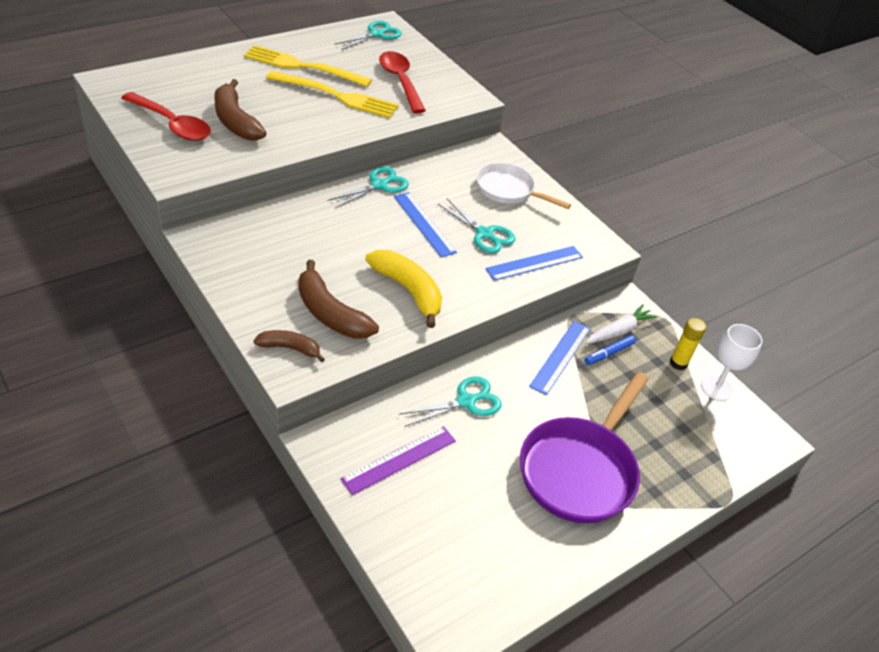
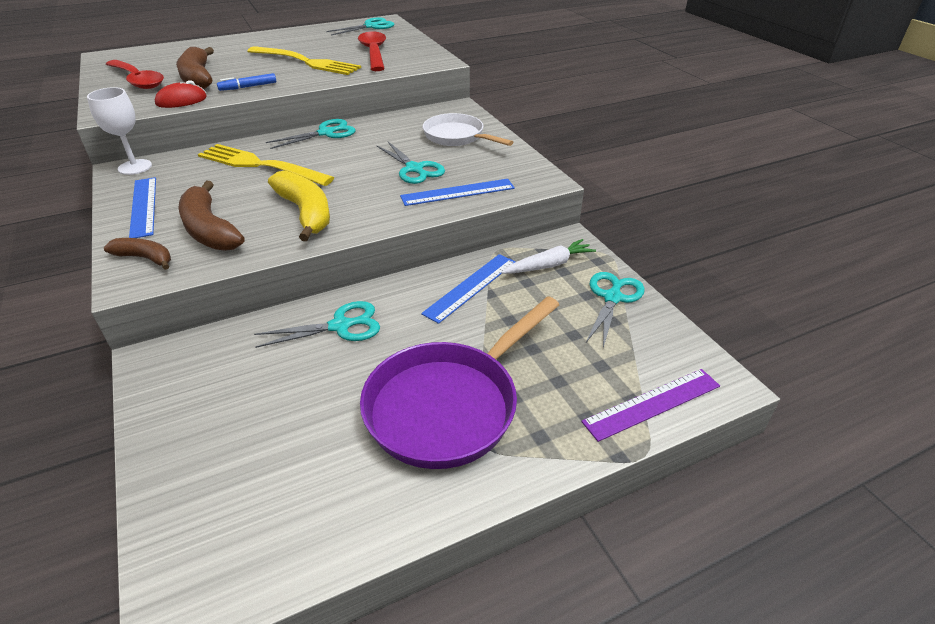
camera: 15 degrees right, 5 degrees down
(240, 158) = (181, 101): none -> red mouse
(303, 66) = (288, 45): yellow fork -> yellow fork (260, 165)
(399, 459) = (231, 381): purple ruler -> purple ruler (652, 403)
(424, 224) = (354, 161): blue ruler -> blue ruler (143, 206)
(609, 353) = (529, 286): blue marker -> blue marker (248, 87)
(678, 363) = (612, 298): yellow glue stick -> turquoise scissors
(717, 388) = (655, 324): white goblet -> white goblet (135, 167)

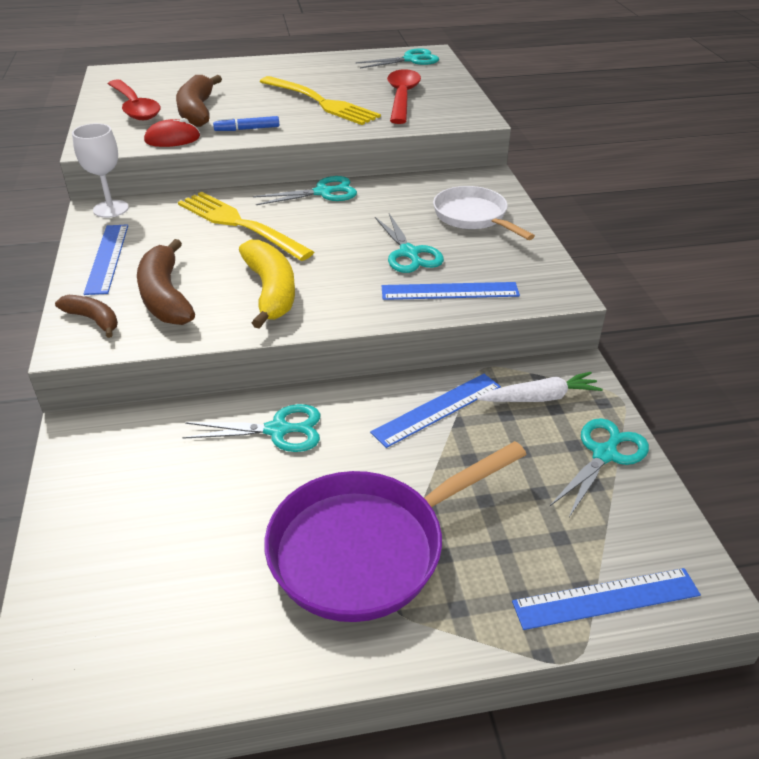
camera: 15 degrees right, 0 degrees up
(652, 403) = (606, 598): purple ruler -> blue ruler

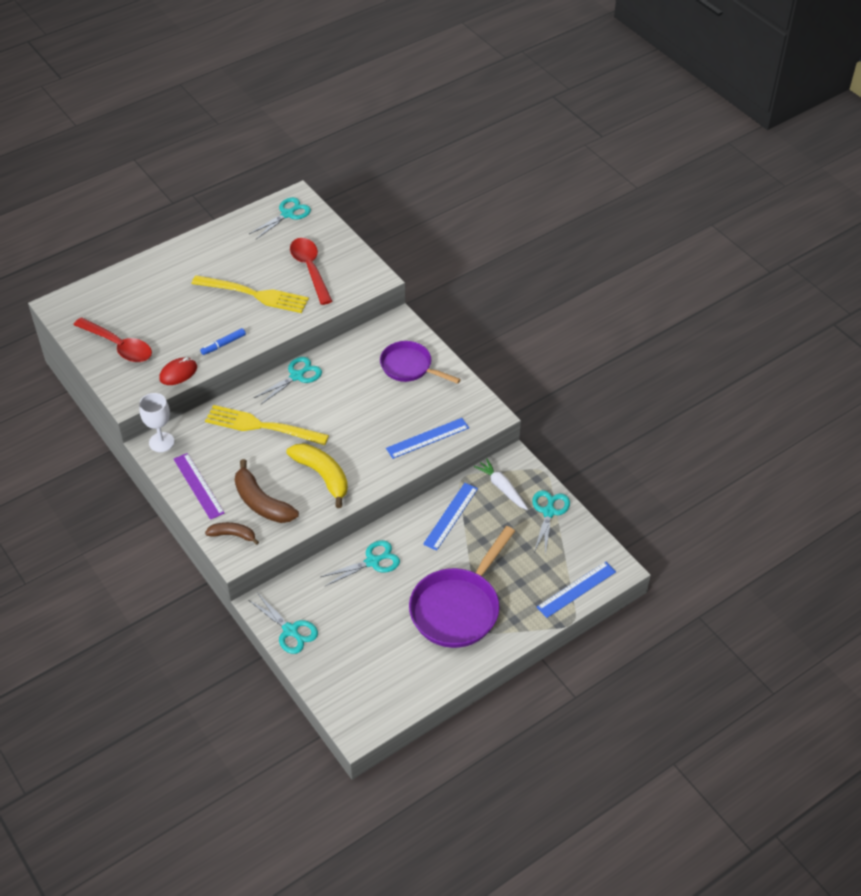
camera: 25 degrees left, 10 degrees up
(107, 258) = (198, 486): blue ruler -> purple ruler
(197, 111) = (170, 335): brown banana -> none
(409, 253) = (387, 414): turquoise scissors -> turquoise scissors (290, 630)
(473, 217) = (409, 367): white pan -> purple pan
(540, 398) = (502, 488): white carrot -> white carrot turned 90 degrees counterclockwise

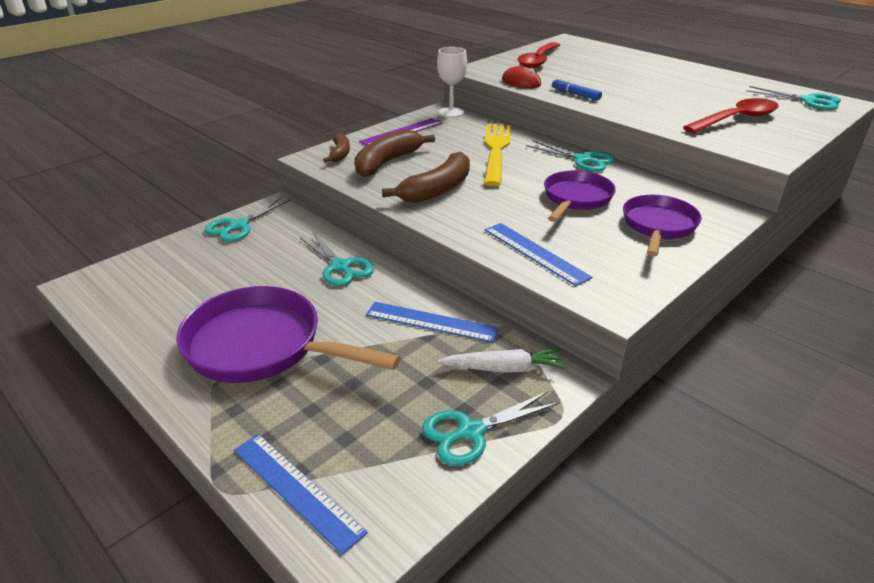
camera: 80 degrees right, 15 degrees down
(254, 294) = (662, 99): yellow fork -> none
(322, 476) = (437, 189): yellow banana -> brown banana
(360, 398) = (576, 198): none -> purple pan
(502, 488) = (504, 368): white carrot -> white carrot turned 45 degrees clockwise
(549, 512) = (471, 432): turquoise scissors -> turquoise scissors turned 150 degrees clockwise

